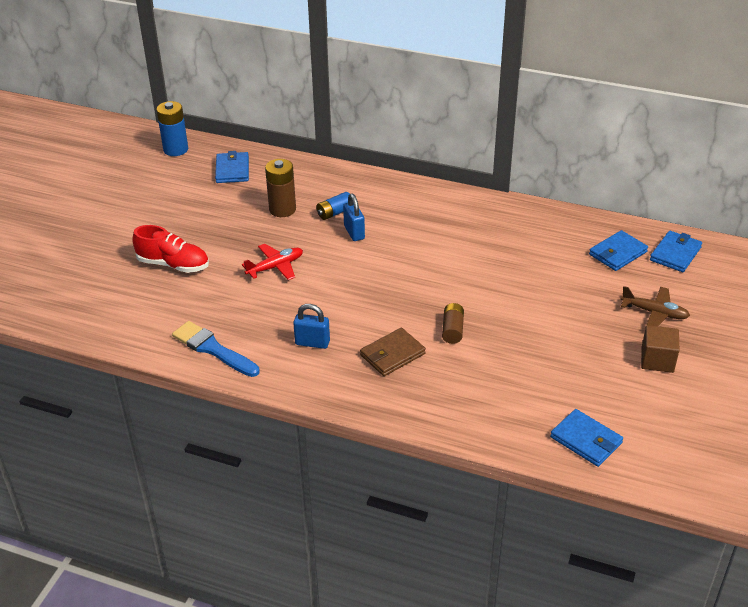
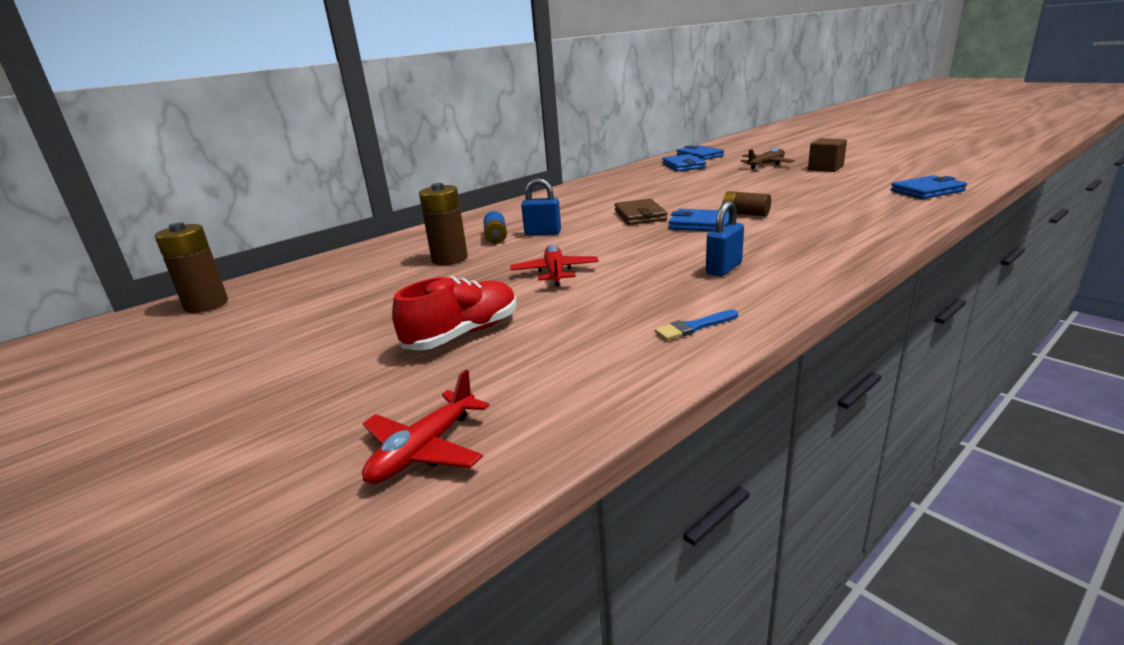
camera: 60 degrees left, 15 degrees down
(68, 298) = (424, 450): none -> red plane
(175, 149) = (206, 305): blue battery -> brown battery
(213, 349) = (694, 327): blue brush -> blue brush, size x0.54
(232, 170) = (323, 276): blue wallet -> blue wallet (701, 224)
(392, 354) = (770, 237): brown wallet -> brown wallet (640, 215)

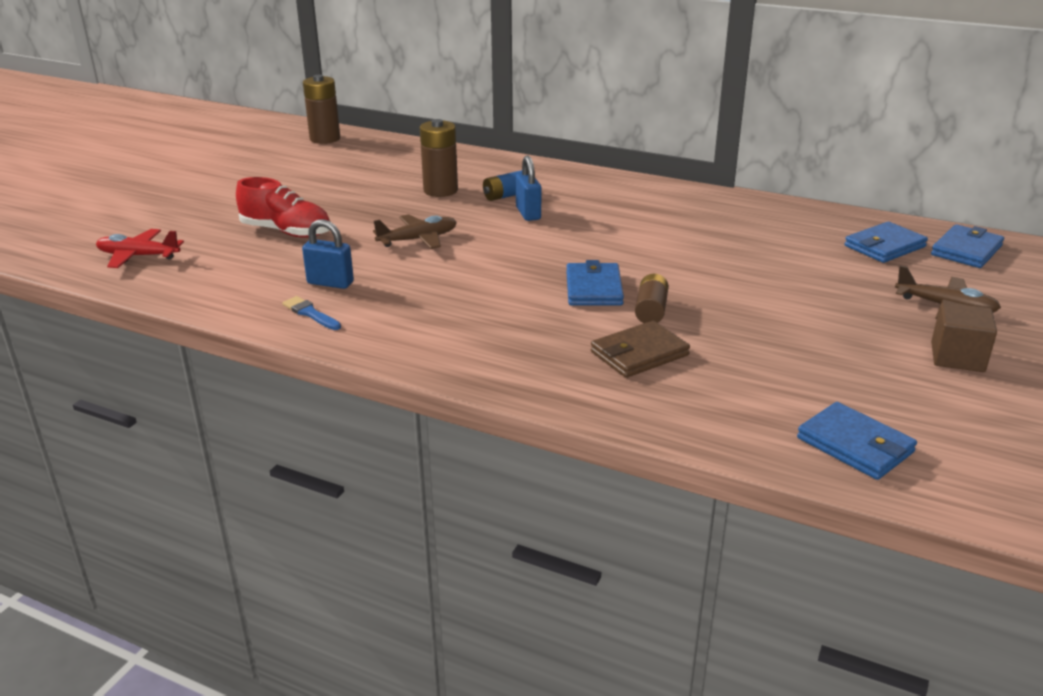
camera: 65 degrees right, 5 degrees up
(555, 272) = (418, 239): red plane -> brown plane
(640, 215) = (613, 251): brown wallet -> brown wallet (639, 354)
(724, 269) = (450, 314): blue padlock -> blue padlock (330, 283)

